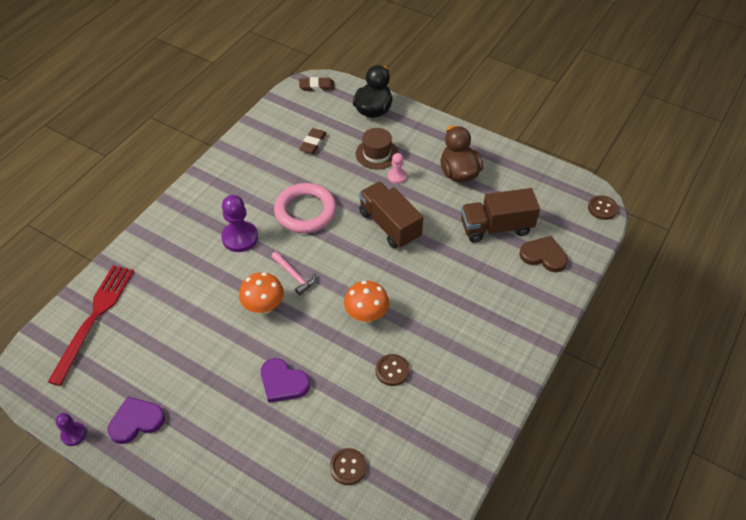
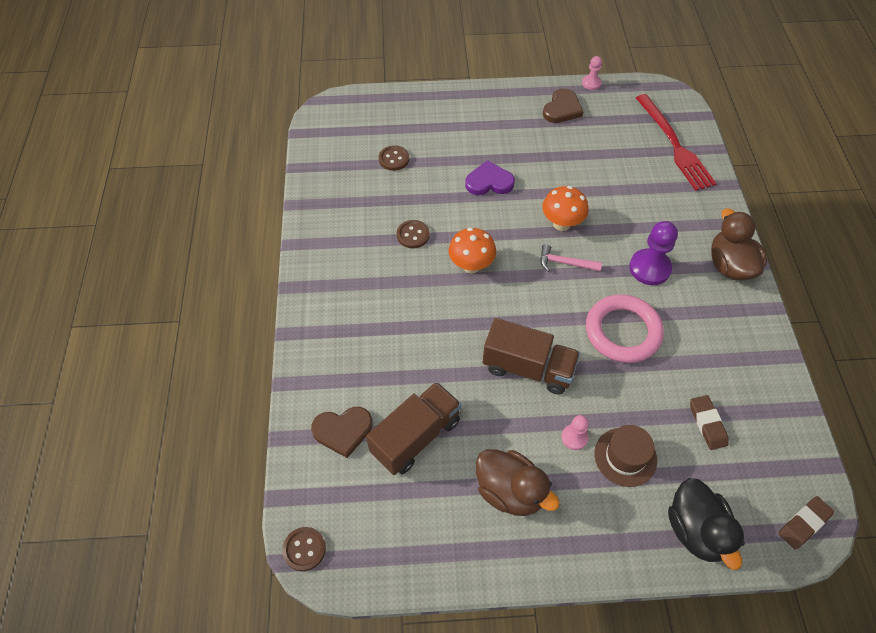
camera: 145 degrees right, 5 degrees up
(73, 434) = (591, 83): purple pawn -> pink pawn
(136, 421) = (562, 109): purple heart -> brown heart
(186, 208) = (729, 265): none -> brown duck

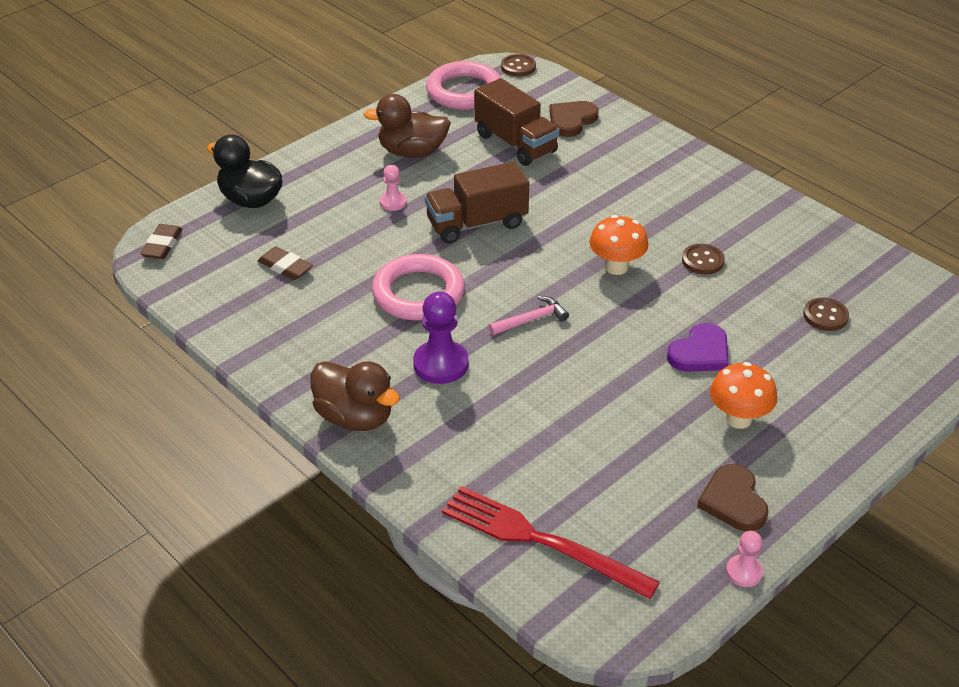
camera: 140 degrees right, 15 degrees down
(389, 549) = (464, 91): none -> pink ring
(416, 437) = (515, 143): brown truck -> brown truck turned 45 degrees counterclockwise
(561, 224) = (575, 355): orange mushroom -> orange mushroom (738, 419)
(625, 457) = (340, 212): brown hat -> none

